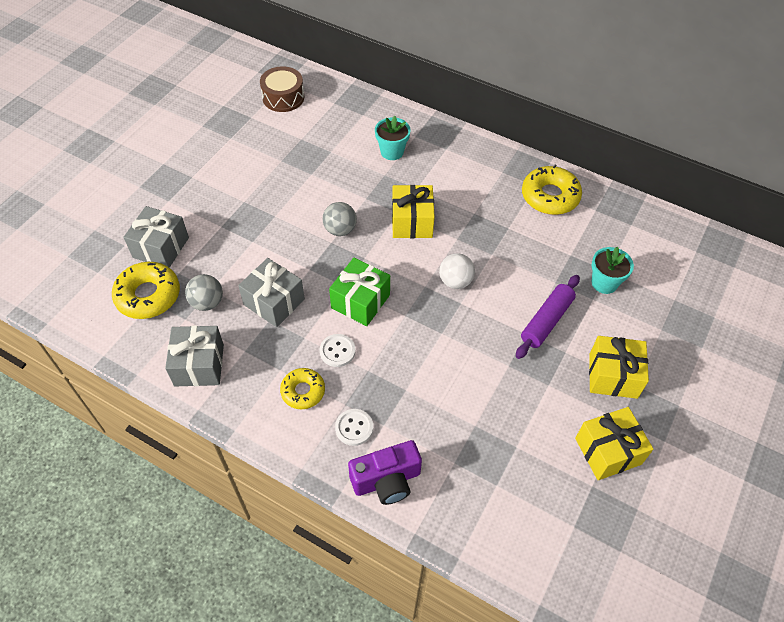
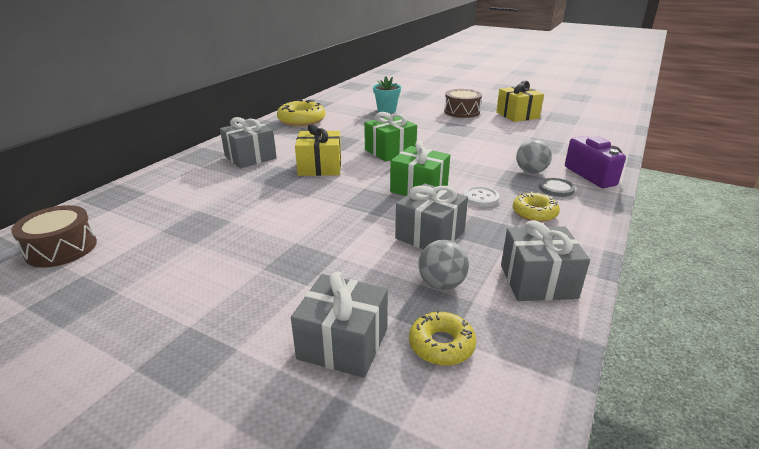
camera: 90 degrees left, 25 degrees down
(148, 295) = (441, 345): yellow donut -> yellow donut, size x0.63
(340, 230) = (325, 201): grey ball -> grey ball (531, 171)
(354, 428) = (556, 188): white button -> grey button
(392, 152) = (218, 176): turquoise flower pot -> none
(435, 167) = (250, 157): none -> grey gift
(455, 281) = (390, 151): white ball -> green gift
(546, 321) = (423, 125): purple rolling pin -> none
(613, 376) = (462, 112): yellow gift -> brown drum

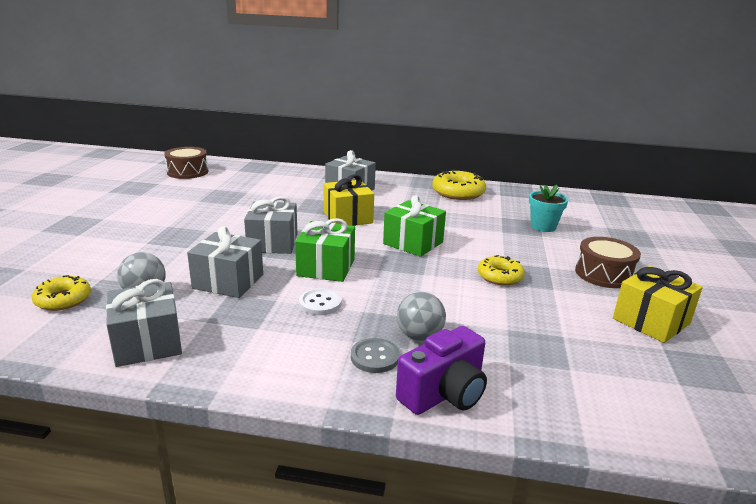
camera: 70 degrees right, 5 degrees down
(343, 343) = (74, 264): grey gift -> grey gift (272, 243)
(534, 213) = (295, 340): yellow donut -> yellow donut (500, 276)

